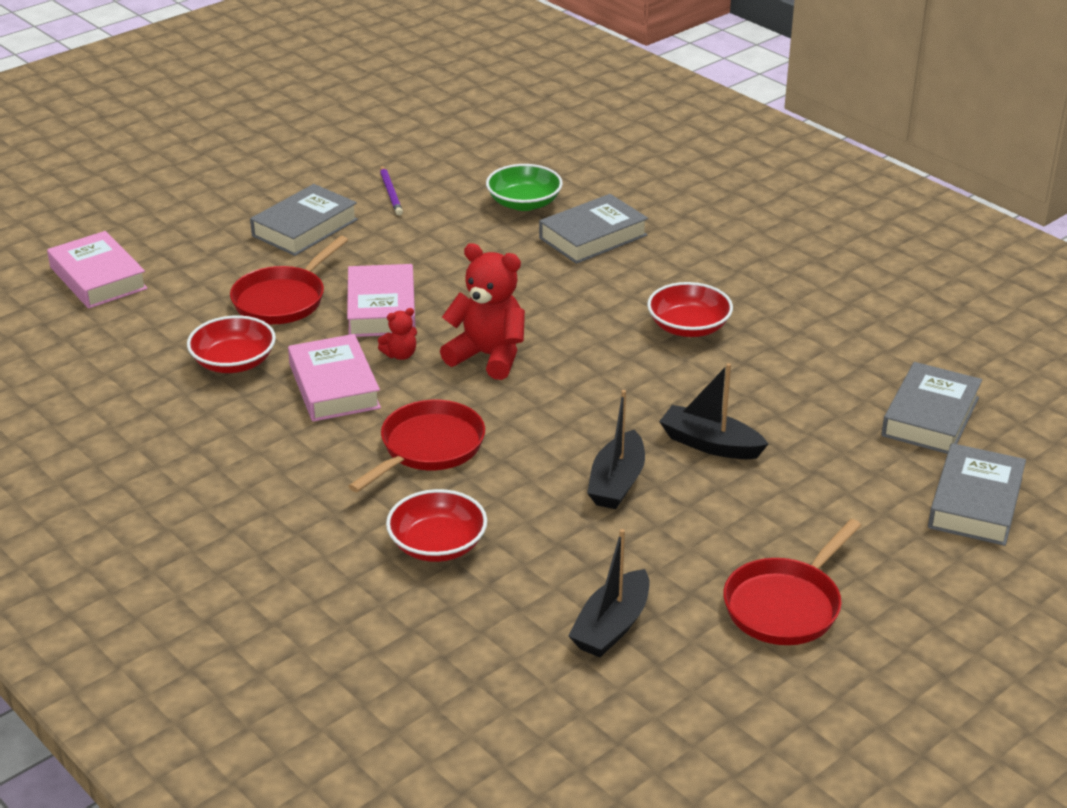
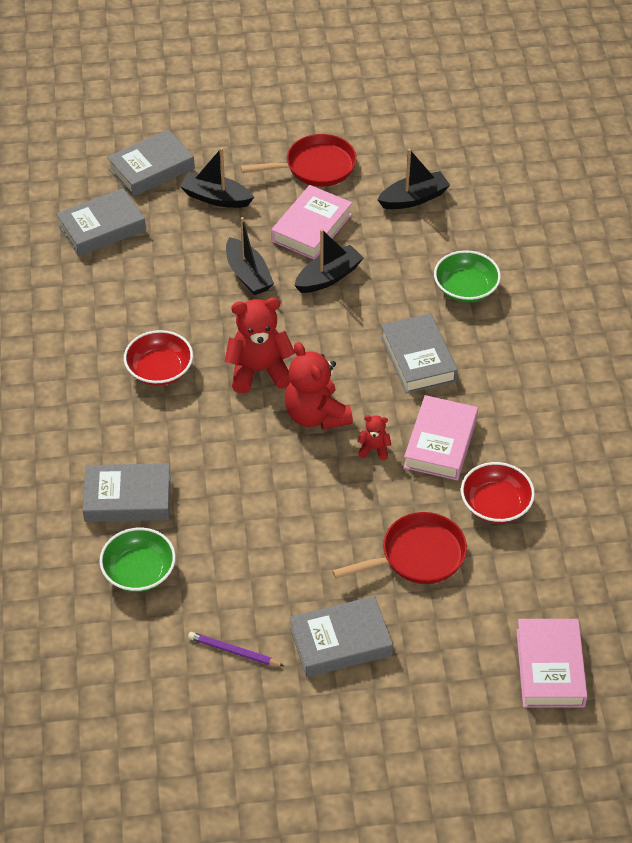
camera: 145 degrees left, 15 degrees up
(381, 309) = (352, 504): pink book -> pink book (312, 228)
(391, 193) = (234, 651): purple pencil -> purple pencil turned 90 degrees counterclockwise
(428, 448) = (418, 358): red pan -> grey book
(437, 545) = (465, 288): red bowl -> green bowl
(588, 366) = (259, 371): none -> red teddy bear
(855, 507) = (216, 198): none -> black boat

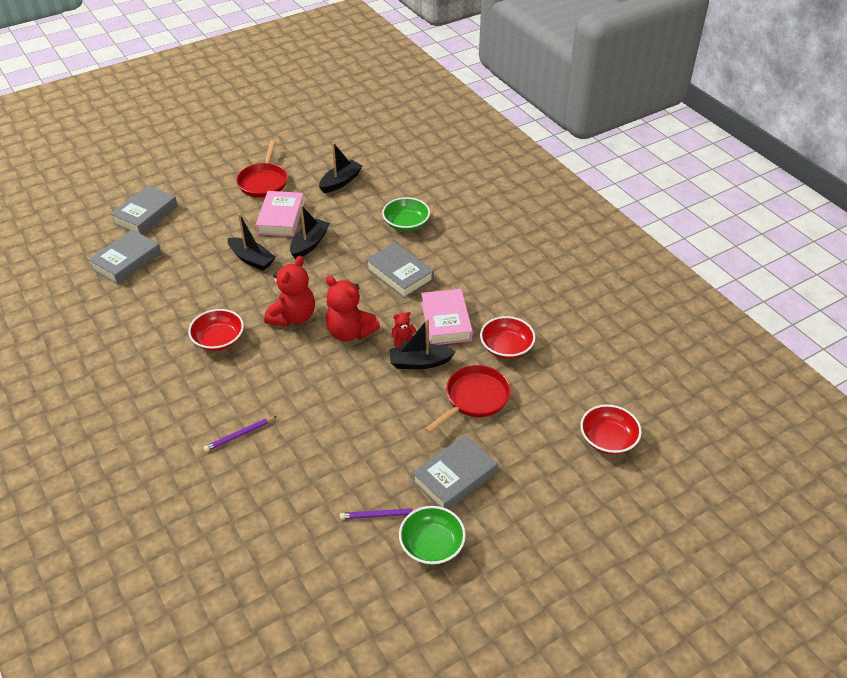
camera: 25 degrees left, 5 degrees down
(128, 498) = (239, 435): grey book -> purple pencil
(139, 571) = (275, 484): green bowl -> green bowl (432, 545)
(216, 198) = (203, 219): black boat -> black boat (420, 362)
(259, 371) = (293, 317): red teddy bear -> red teddy bear turned 150 degrees clockwise
(316, 167) = (263, 182): red pan -> red pan turned 135 degrees clockwise
(550, 668) = (608, 439): pink book -> red bowl

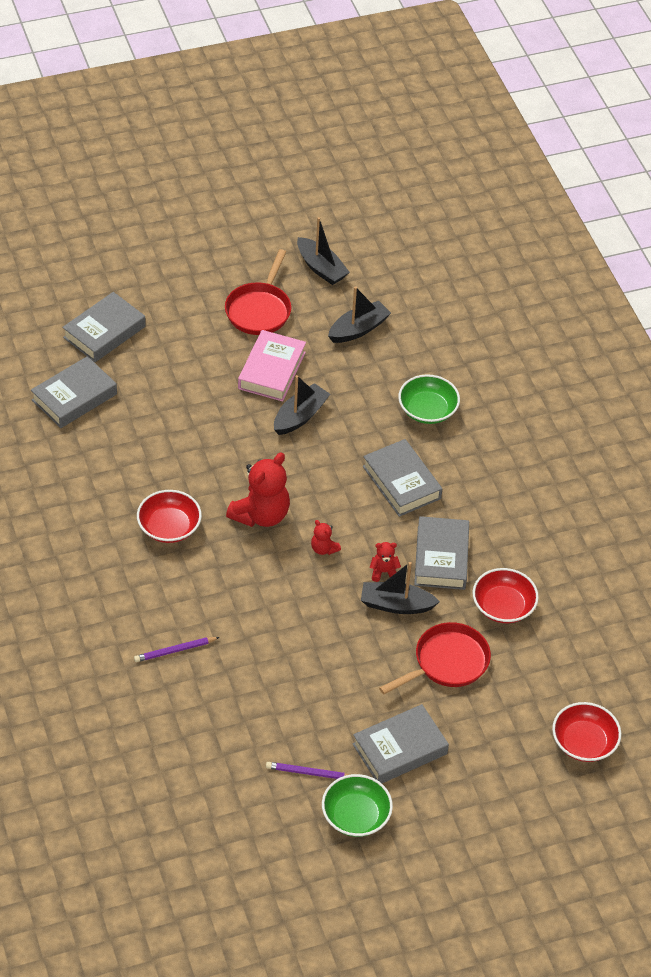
camera: 10 degrees right, 5 degrees up
(251, 259) = (225, 424): black boat -> black boat (321, 268)
(350, 332) = (324, 549): red teddy bear -> red teddy bear, size x0.47
(446, 321) = (441, 558): pink book -> grey book

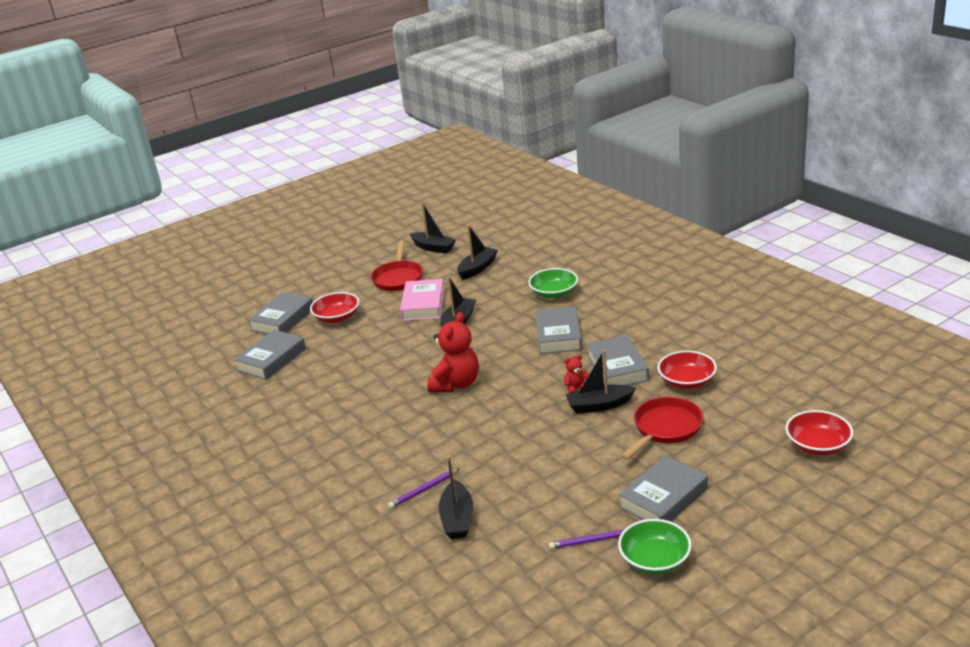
camera: 10 degrees left, 20 degrees down
(169, 527) = (382, 412): red bowl -> red bowl (337, 317)
(194, 699) = (457, 519): none -> black boat
(324, 549) = (519, 389): red teddy bear -> none
(401, 482) = (558, 335): grey book -> grey book turned 45 degrees clockwise

